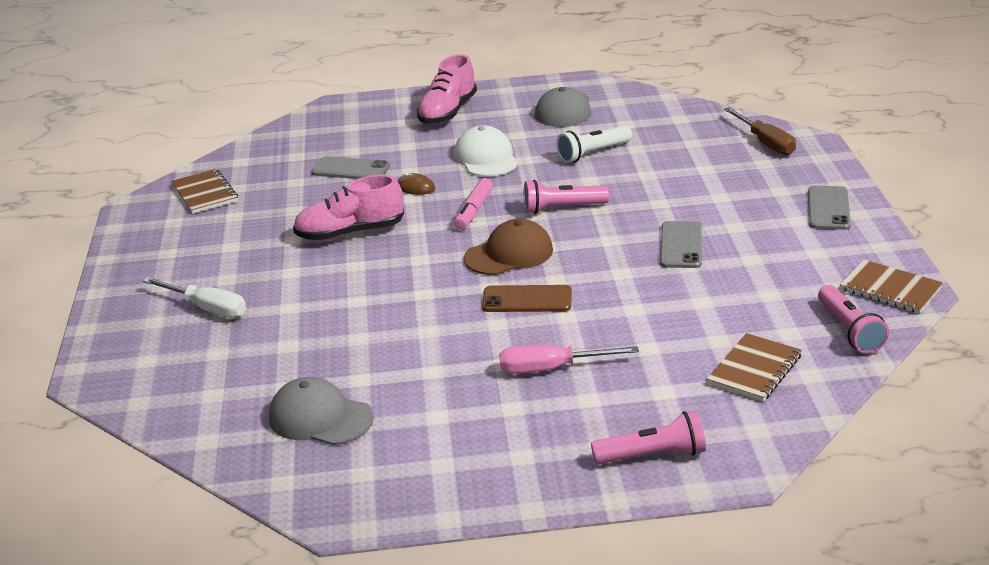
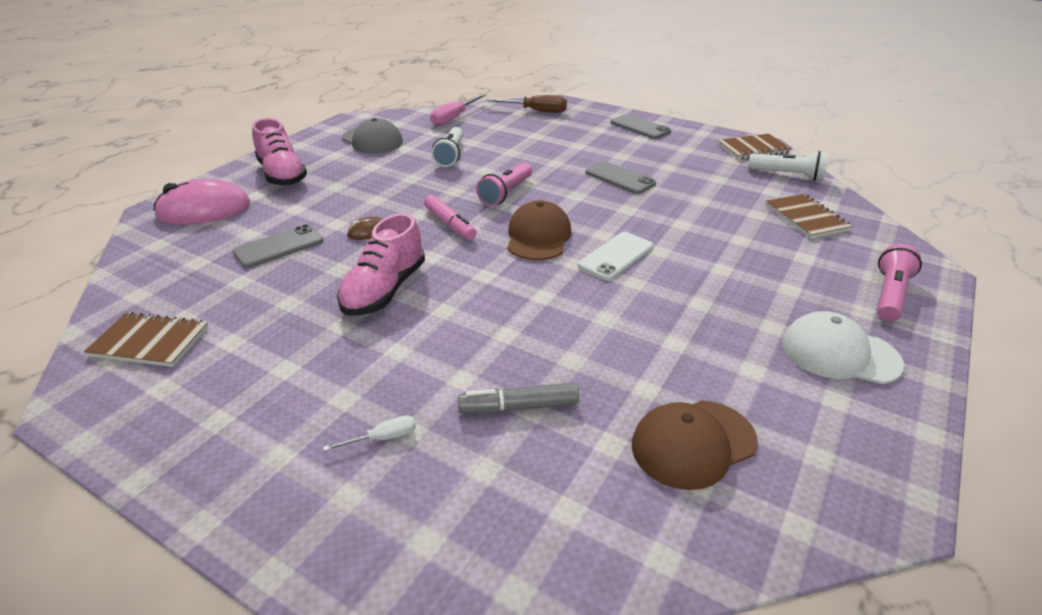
camera: 55 degrees left, 5 degrees up
(207, 308) = (382, 438): white screwdriver -> white screwdriver, size x0.53
(285, 339) = (518, 407): none -> grey marker
(320, 418) = (693, 443): grey cap -> brown cap
(358, 118) = (204, 210): none -> pink mouse
(486, 158) = (381, 189): white cap -> white cap (839, 353)
(527, 300) = (616, 256): brown phone -> white phone
(551, 369) = (730, 286): pink screwdriver -> pink screwdriver (454, 118)
(849, 330) = (788, 175): pink flashlight -> white flashlight

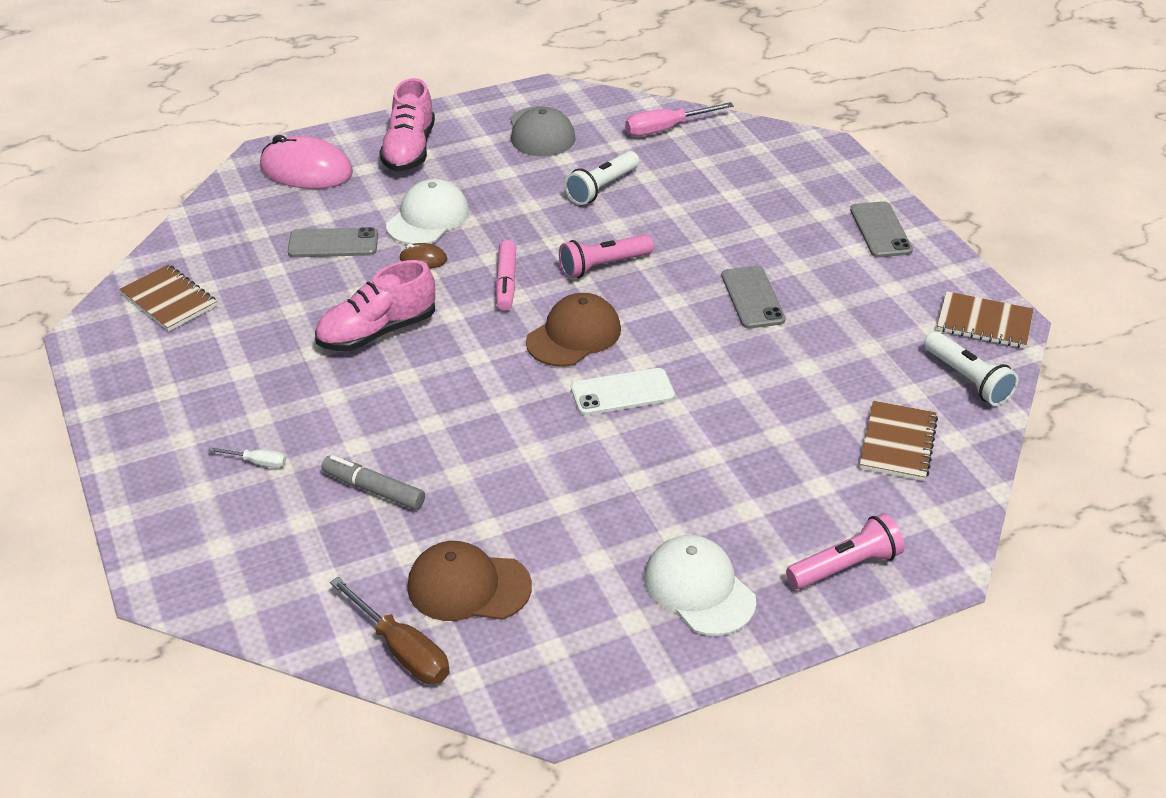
camera: 35 degrees right, 5 degrees up
(343, 207) = (428, 218): none -> white cap
(536, 111) = (779, 153): brown screwdriver -> brown screwdriver (402, 650)

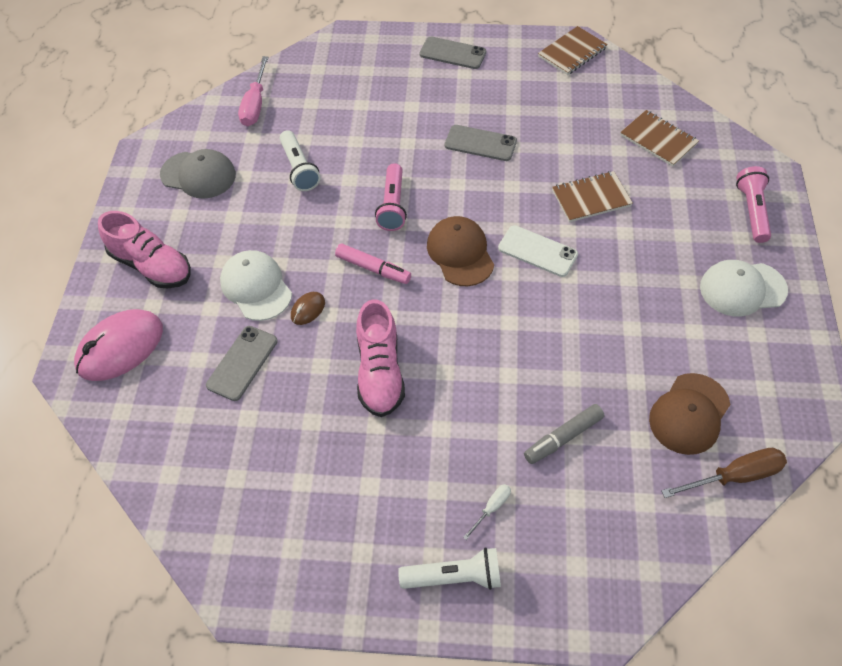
camera: 60 degrees left, 15 degrees up
(169, 300) = (235, 513): brown notebook -> brown notebook (591, 198)
(622, 392) = (537, 251): white phone -> white phone turned 75 degrees counterclockwise
(967, 380) = (619, 84): white flashlight -> white flashlight (454, 577)

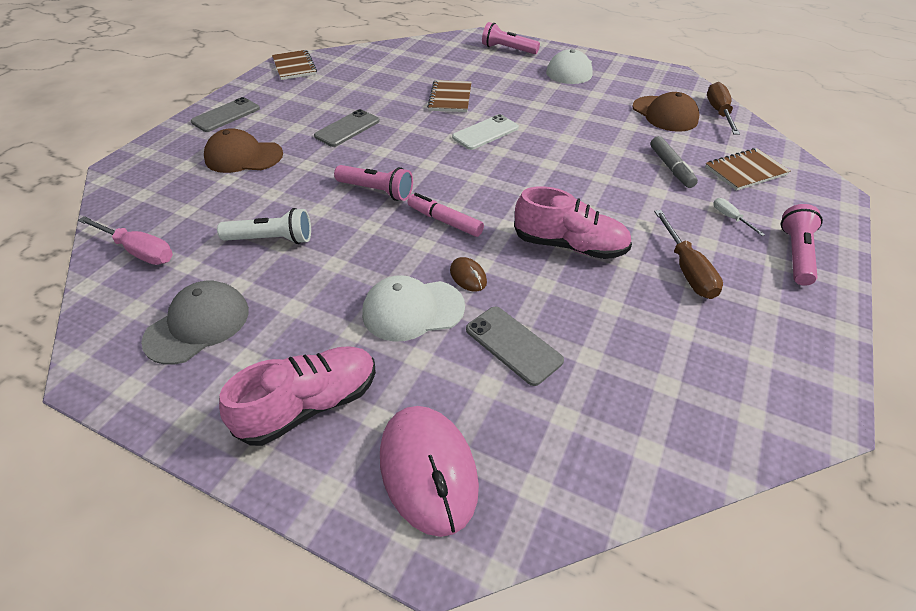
camera: 70 degrees left, 10 degrees down
(373, 269) = (444, 221): pink marker -> pink marker turned 105 degrees counterclockwise
(385, 475) = (687, 269): none -> brown screwdriver
(454, 577) = (795, 254): white flashlight -> pink flashlight
(460, 253) = (461, 168): brown cap -> brown cap (243, 157)
(658, 140) = (417, 60): brown notebook -> brown notebook (745, 171)

